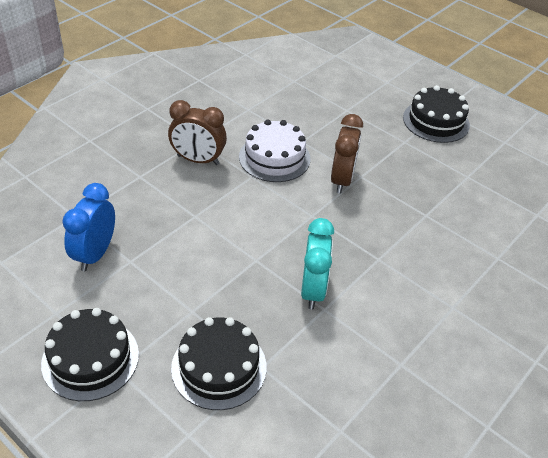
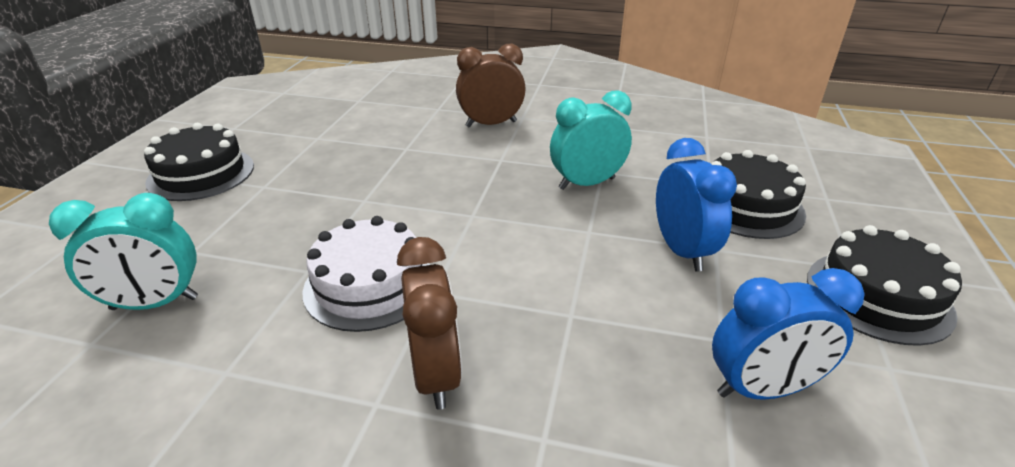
camera: 115 degrees left, 10 degrees down
(204, 292) = (682, 251): none -> blue clock
(309, 97) = (155, 303): none -> turquoise clock
(342, 180) = (382, 212): brown clock -> brown clock (491, 124)

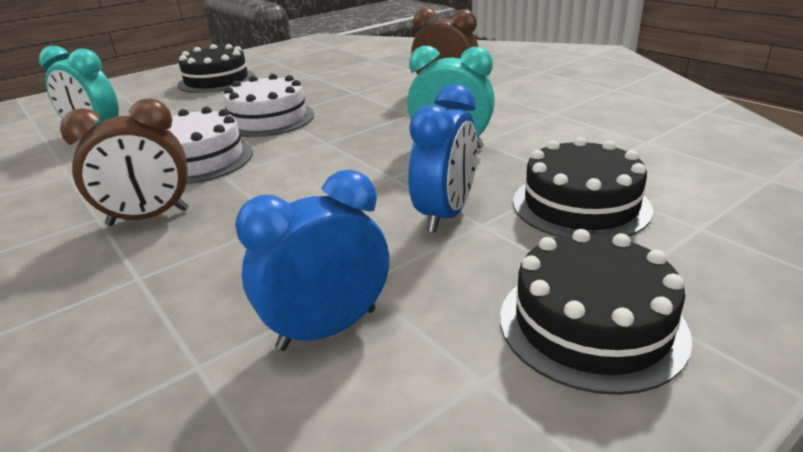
camera: 40 degrees right, 5 degrees down
(363, 207) = (268, 119): none -> white cake
(436, 374) = (148, 217): brown clock -> brown clock turned 45 degrees clockwise
(762, 389) = (327, 329): blue clock -> blue clock turned 120 degrees clockwise

